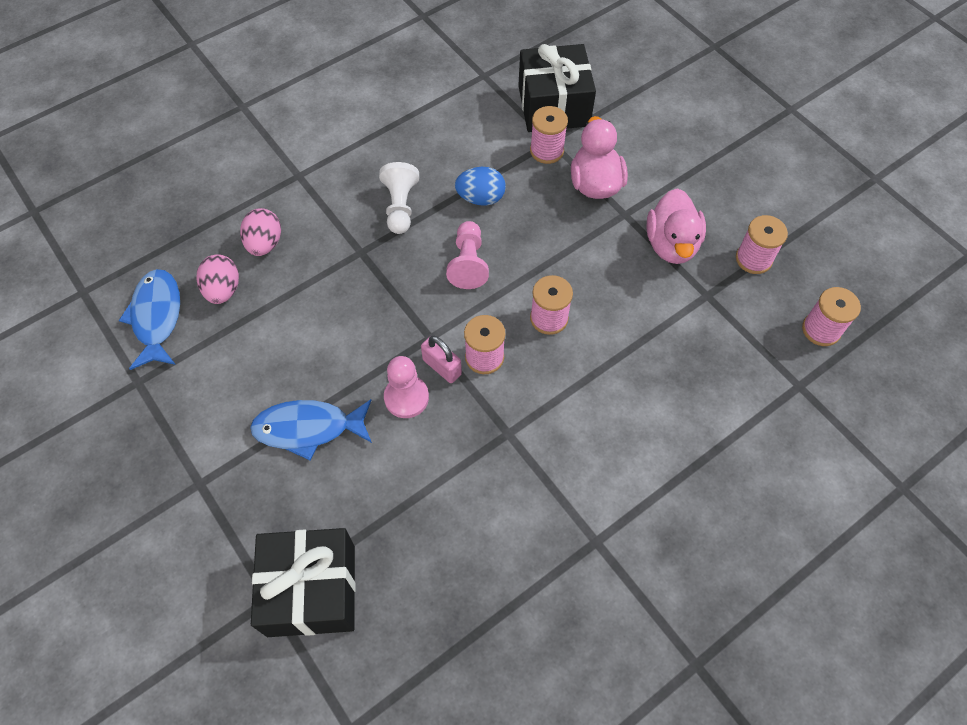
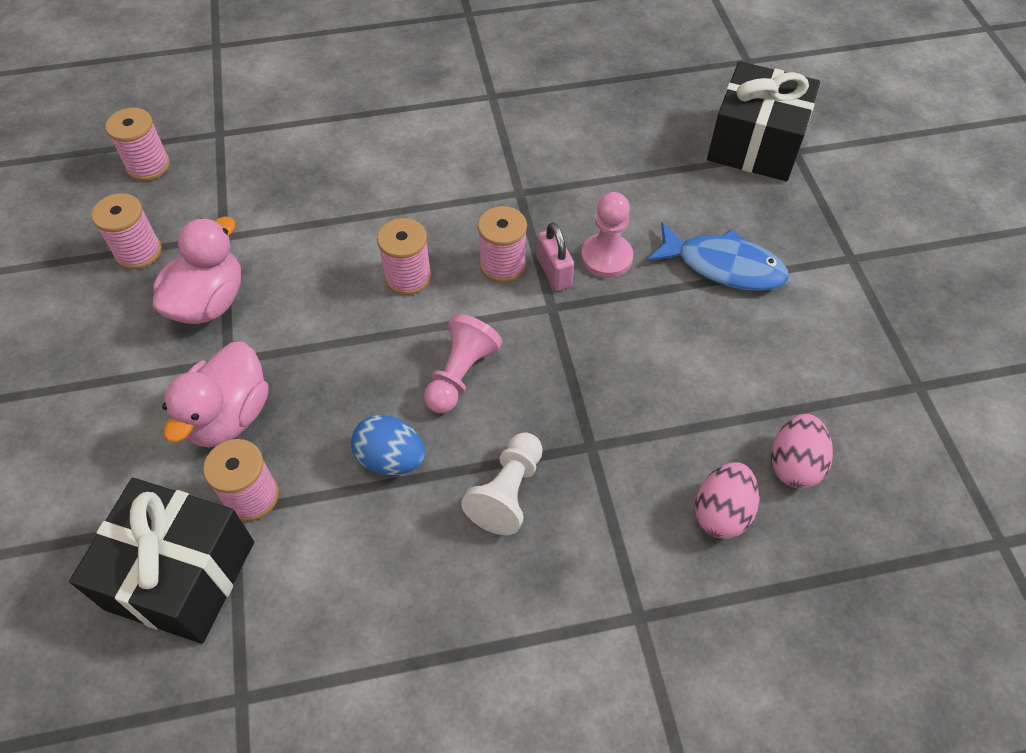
camera: 155 degrees left, 5 degrees down
(157, 317) = (891, 460): blue fish -> none

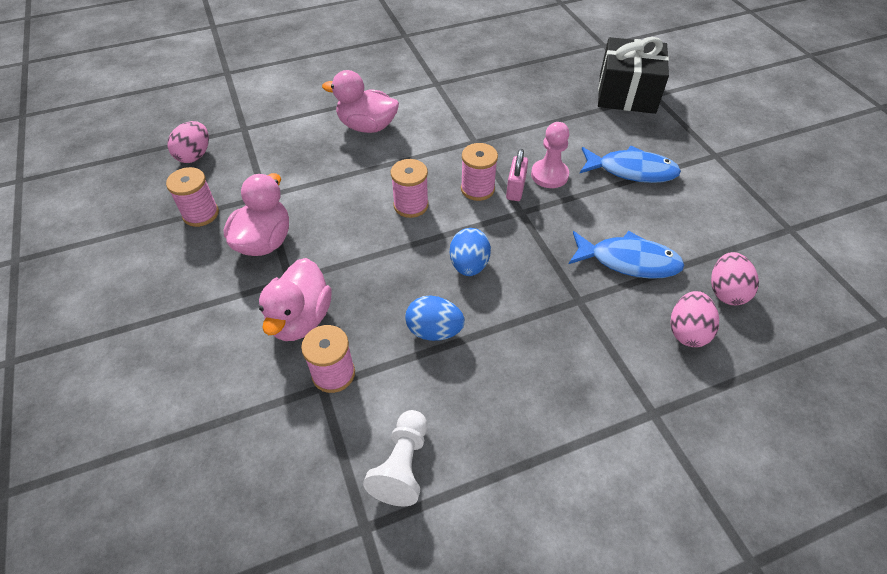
camera: 10 degrees left, 5 degrees down
(148, 166) = (195, 155): pink spool -> pink egg
(180, 575) = (291, 441): black gift -> none
(380, 151) = (367, 126): none -> pink duck
(460, 374) = (469, 265): pink pawn -> blue egg
(507, 492) = (529, 341): white pawn -> white pawn (402, 465)
(554, 272) = (515, 189): pink padlock -> pink padlock turned 45 degrees clockwise
(675, 400) = (628, 261): none -> blue fish

